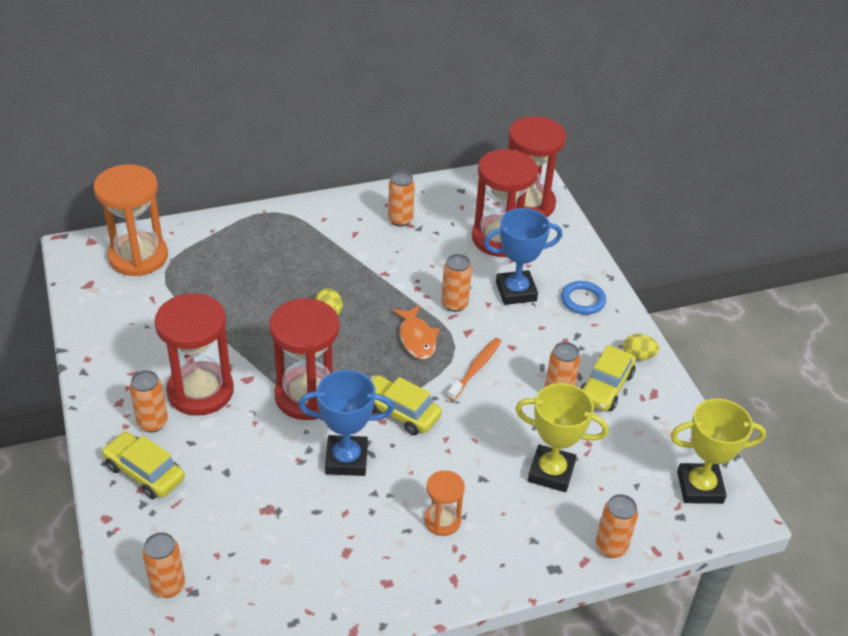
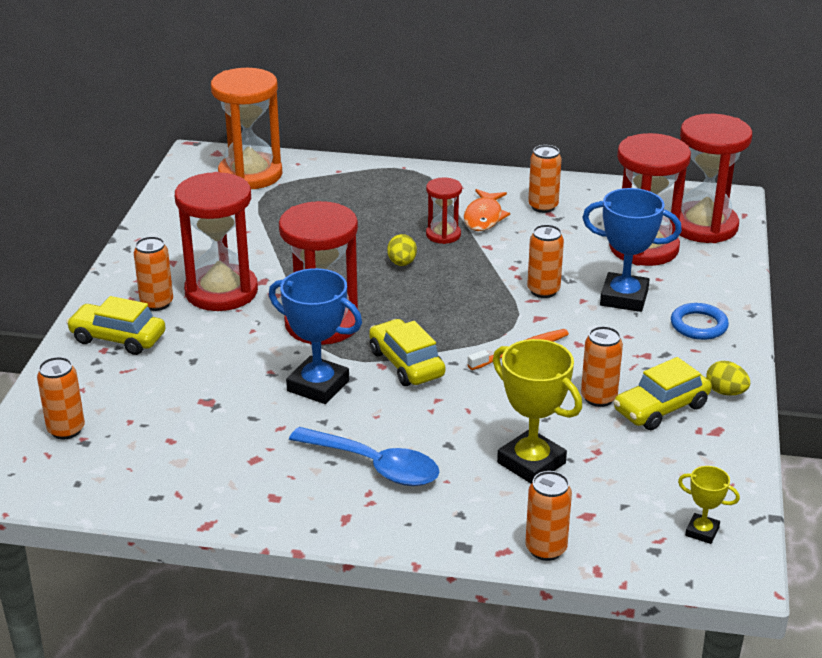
camera: 30 degrees right, 10 degrees down
(144, 472) = (118, 338): yellow car -> yellow car turned 45 degrees counterclockwise
(342, 272) = (443, 235): none -> red hourglass
(417, 338) = (477, 308): orange fish -> orange fish (484, 217)
(442, 521) = (375, 466): orange hourglass -> blue spoon
(700, 487) = (702, 531): yellow trophy -> yellow trophy, size x0.52

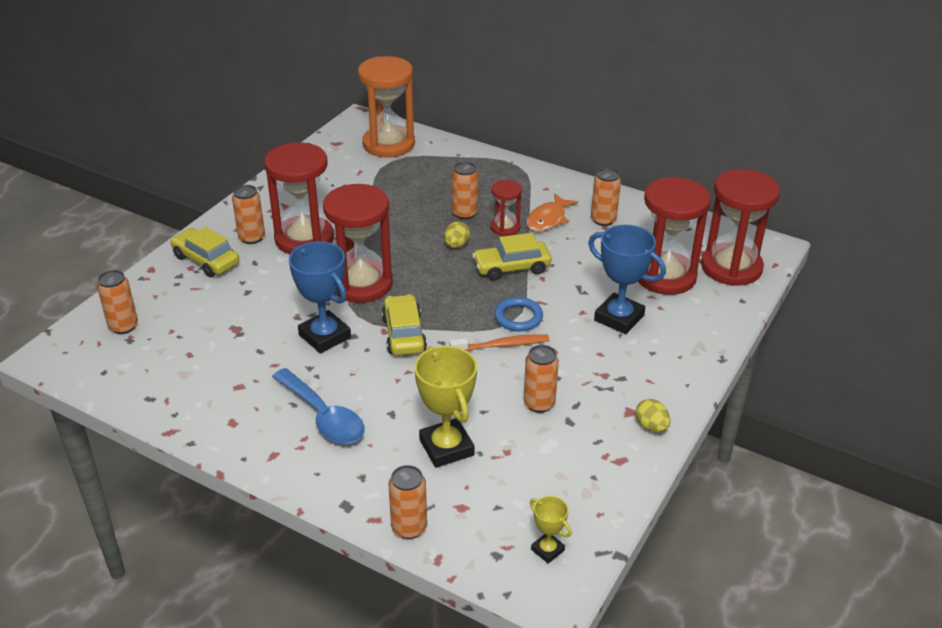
camera: 20 degrees right, 5 degrees up
(543, 291) = (555, 296): orange can -> orange can (464, 213)
(661, 408) = (585, 427): yellow car -> yellow car (511, 268)
(699, 325) = (667, 358): blue ring -> blue ring (518, 317)

